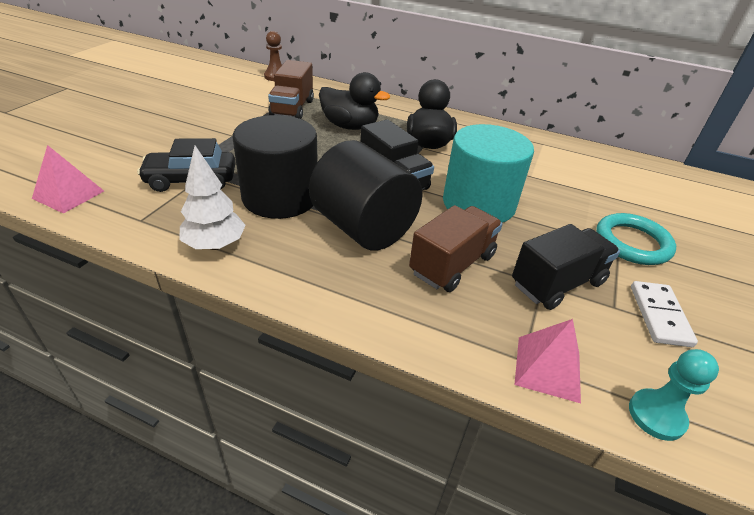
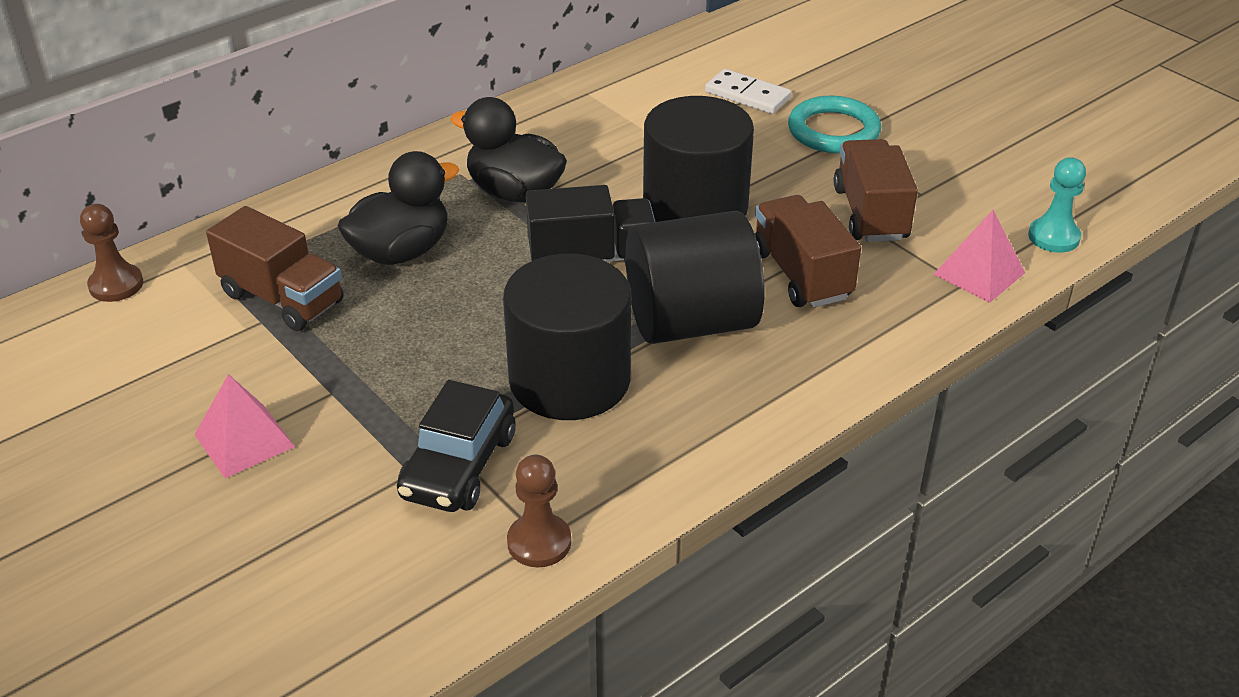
camera: 60 degrees left, 0 degrees up
(68, 194) = (411, 619): pink pyramid -> pink pyramid (244, 440)
(136, 219) = (539, 542): none -> brown pawn
(215, 245) = (653, 467): white tree -> none
(478, 204) = (695, 207): turquoise cylinder -> black cylinder
(557, 283) = (870, 214): black truck -> brown truck
(659, 315) = (945, 172): white domino -> white domino (747, 95)

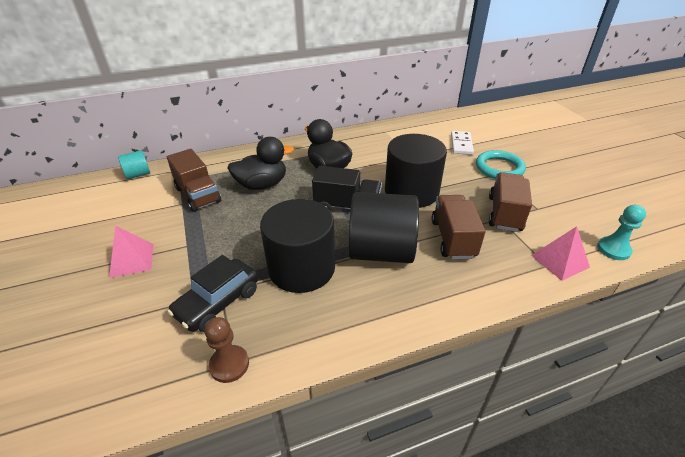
camera: 20 degrees right, 0 degrees up
(116, 285) = (138, 174): brown pawn -> turquoise cylinder
(747, 95) = (461, 144): white domino -> white domino turned 45 degrees clockwise

